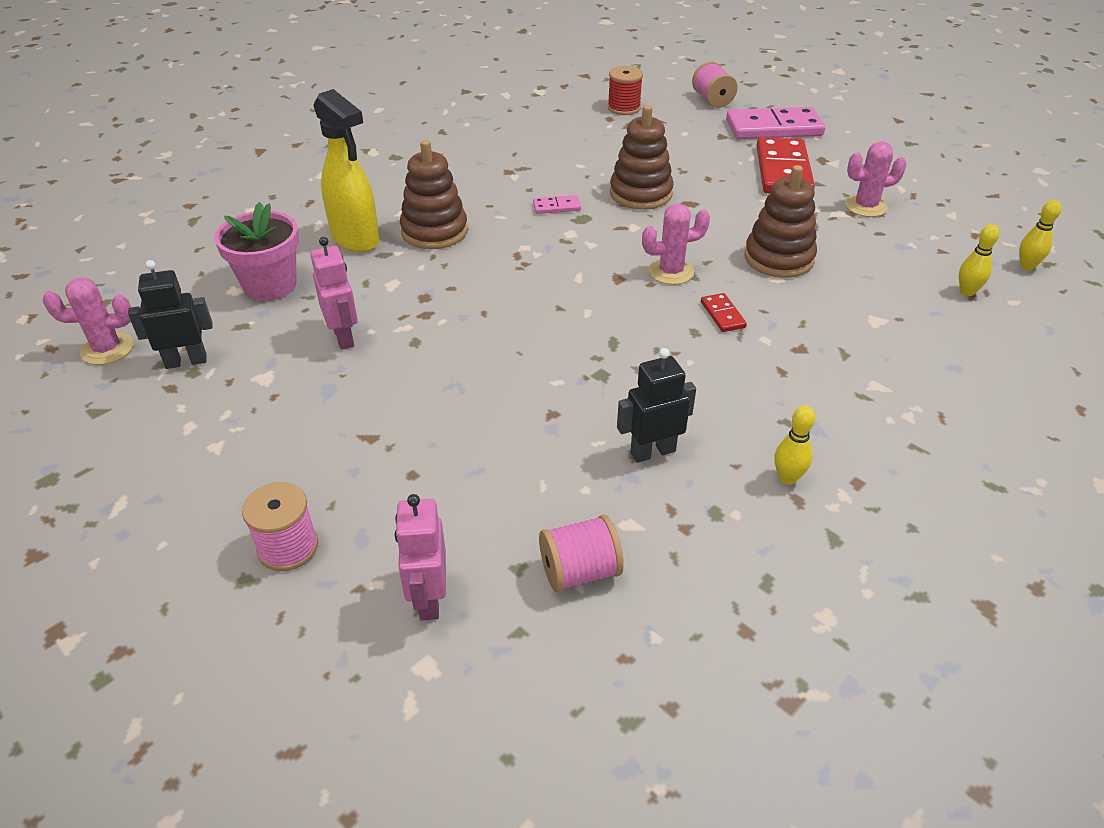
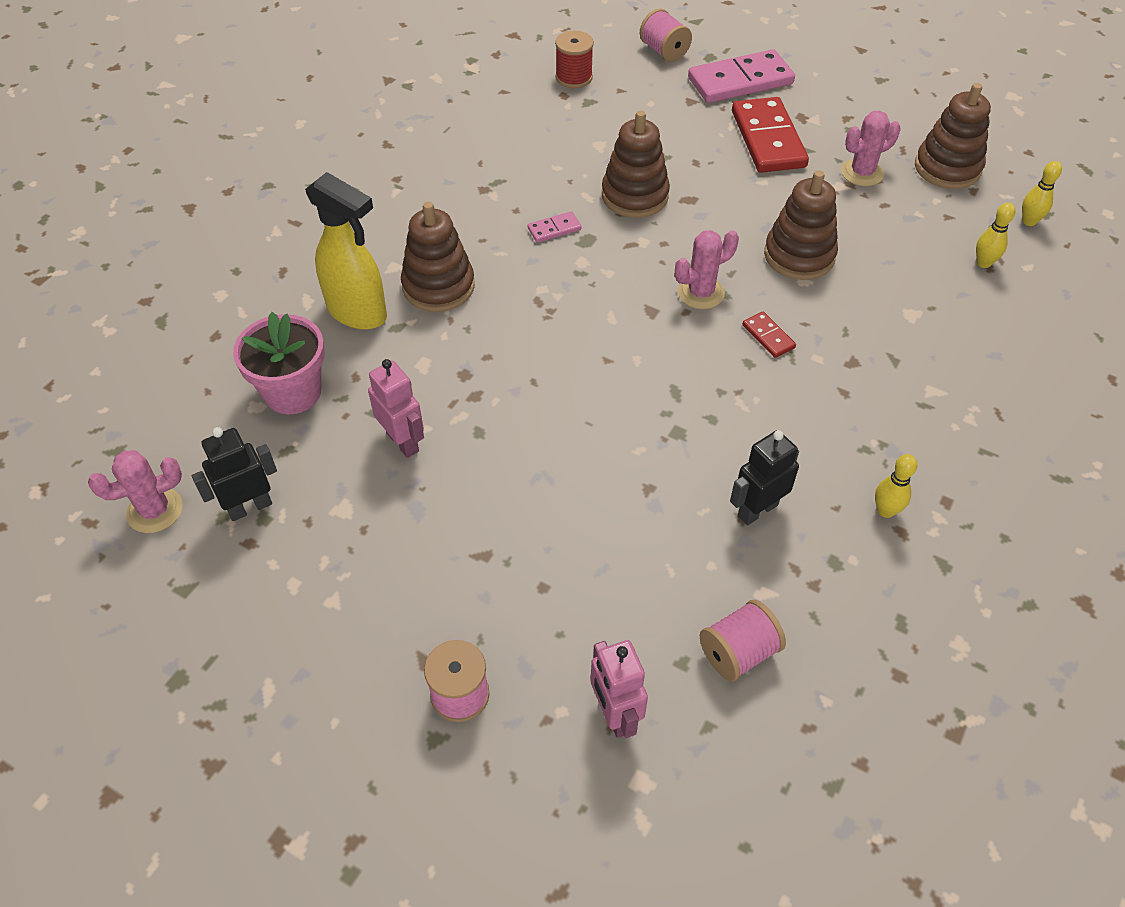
camera: 15 degrees left, 10 degrees up
(954, 214) = (947, 168): none -> brown stacking toy

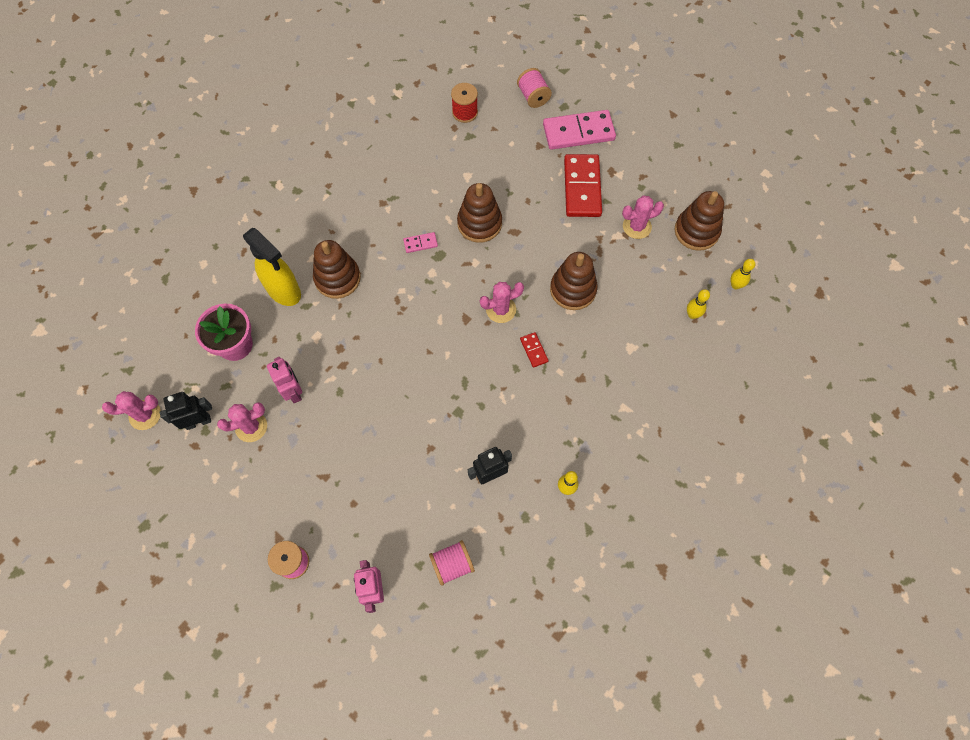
camera: 10 degrees right, 15 degrees up
(342, 501) = (251, 427): none -> pink cactus

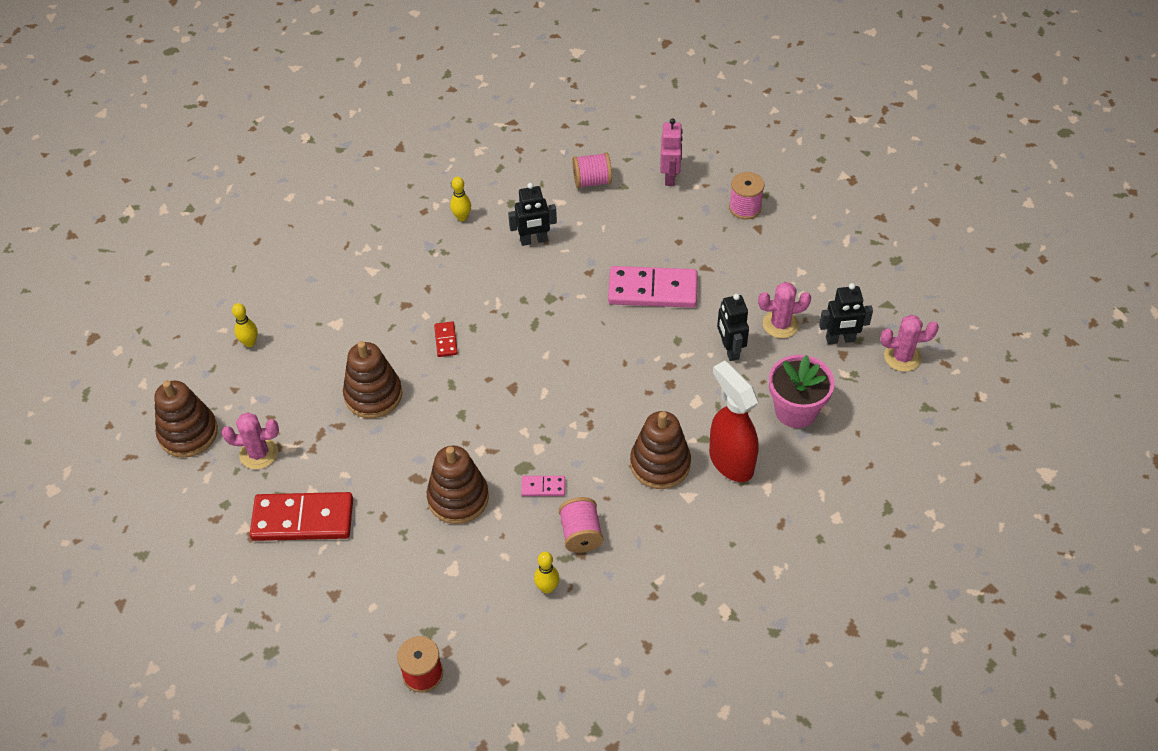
camera: 165 degrees left, 15 degrees down
(284, 291) = (730, 461): yellow spray bottle -> red spray bottle
(293, 391) = (729, 349): pink robot -> black robot
(501, 309) = (468, 389): pink cactus -> none
(533, 96) = (309, 679): pink spool -> pink spool (581, 534)
(578, 132) = (269, 603): pink domino -> pink domino (652, 290)
(582, 187) = (303, 519): red domino -> red domino turned 75 degrees clockwise
(735, 285) = (181, 364): yellow bowling pin -> yellow bowling pin (547, 588)

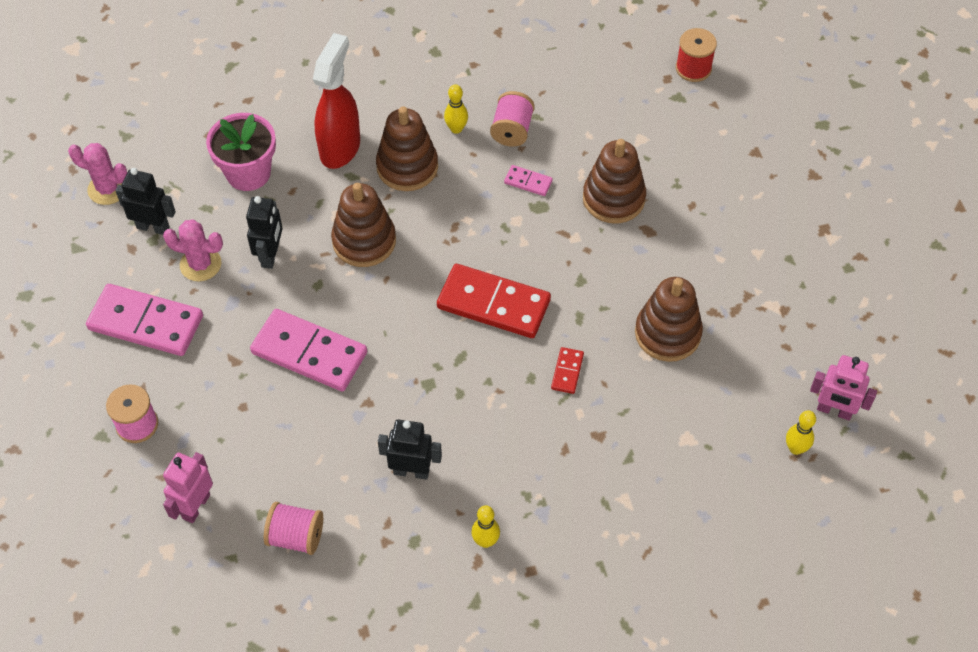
camera: 160 degrees left, 5 degrees up
(188, 433) = (880, 357): brown stacking toy -> brown stacking toy (364, 241)
(222, 379) = (834, 411): none -> pink robot
(259, 453) = (805, 309): pink cactus -> none
(303, 519) = (771, 227): red domino -> red domino (493, 304)
(547, 588) = (562, 98): yellow bowling pin -> yellow bowling pin (456, 129)
(730, 461) = (340, 148): red spray bottle -> red spray bottle turned 150 degrees counterclockwise
(790, 270) = (146, 323): none -> pink domino

